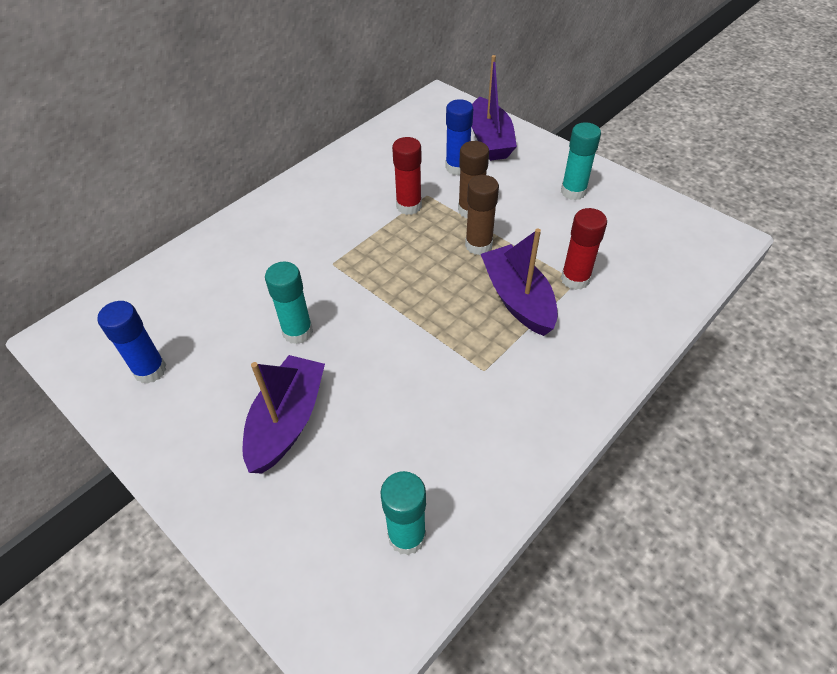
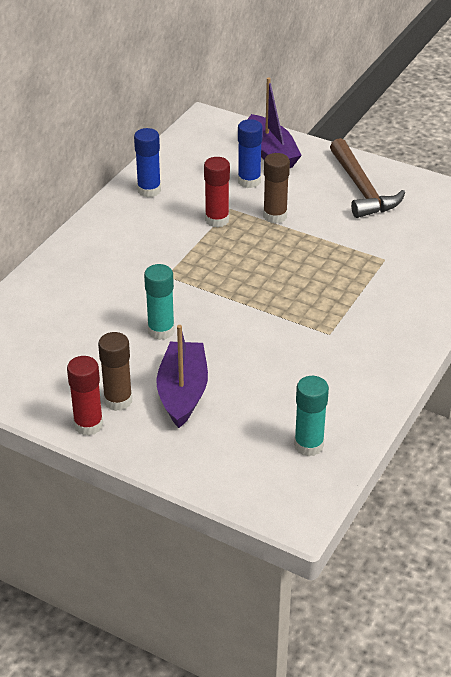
camera: 15 degrees left, 10 degrees down
(150, 370) = (45, 377): blue glue stick -> blue glue stick (149, 190)
(478, 245) = (292, 243): brown glue stick -> brown glue stick (118, 400)
(518, 299) = (340, 279): purple boat -> none
(573, 192) = (361, 188): turquoise glue stick -> brown hammer
(575, 279) = (383, 258): red glue stick -> red glue stick (88, 425)

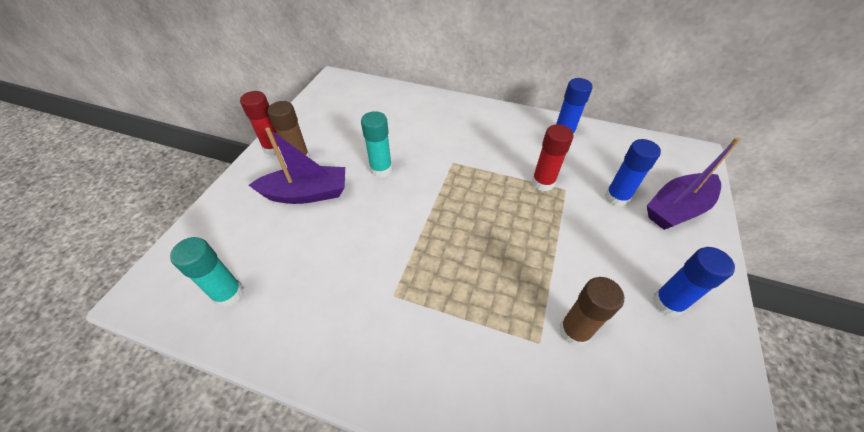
camera: 80 degrees right, 10 degrees up
(275, 216) = (570, 225): brown glue stick -> brown glue stick (574, 331)
(361, 188) = (667, 303): brown hammer -> blue glue stick

